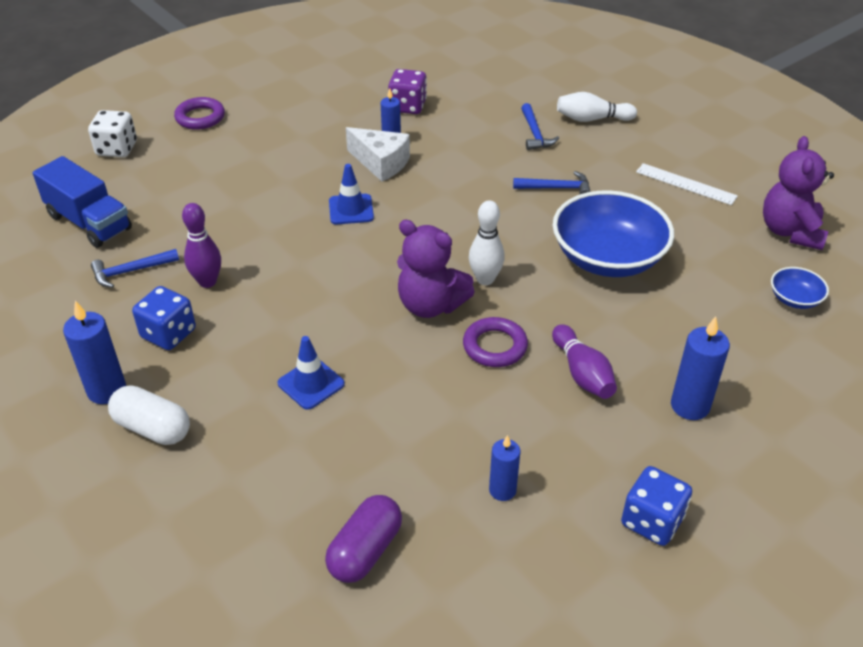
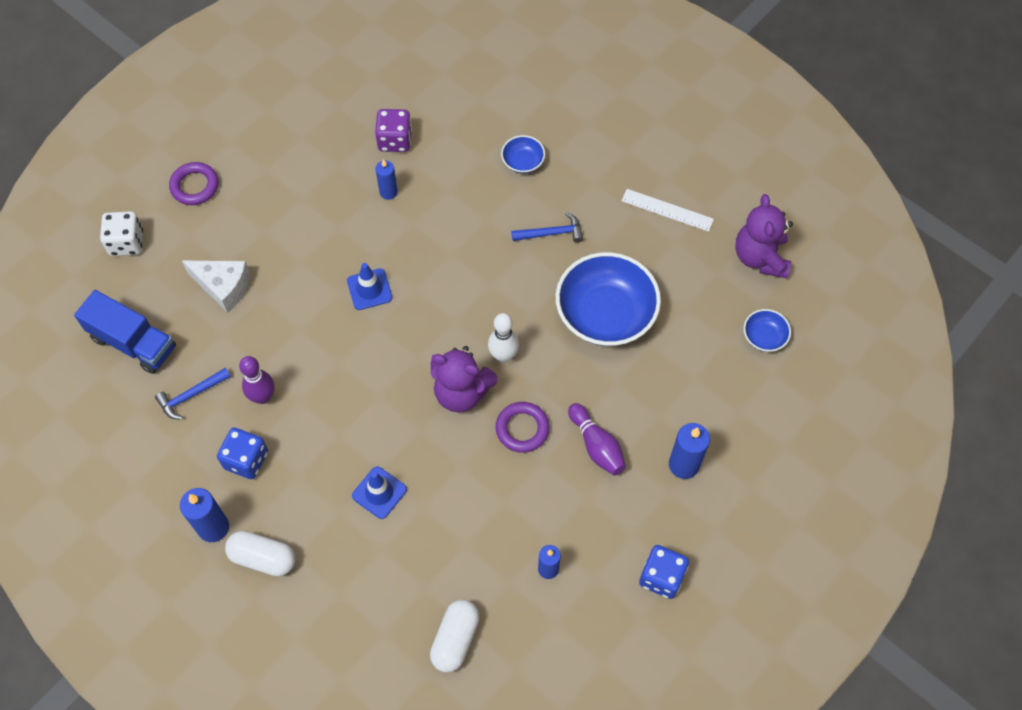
camera: 10 degrees left, 20 degrees up
(365, 550) = (455, 639): purple capsule -> white capsule
(381, 163) = (384, 224): white cheese -> white cheese (223, 287)
(535, 133) = (523, 162): blue hammer -> blue bowl
(592, 119) = (574, 133): white bowling pin -> none

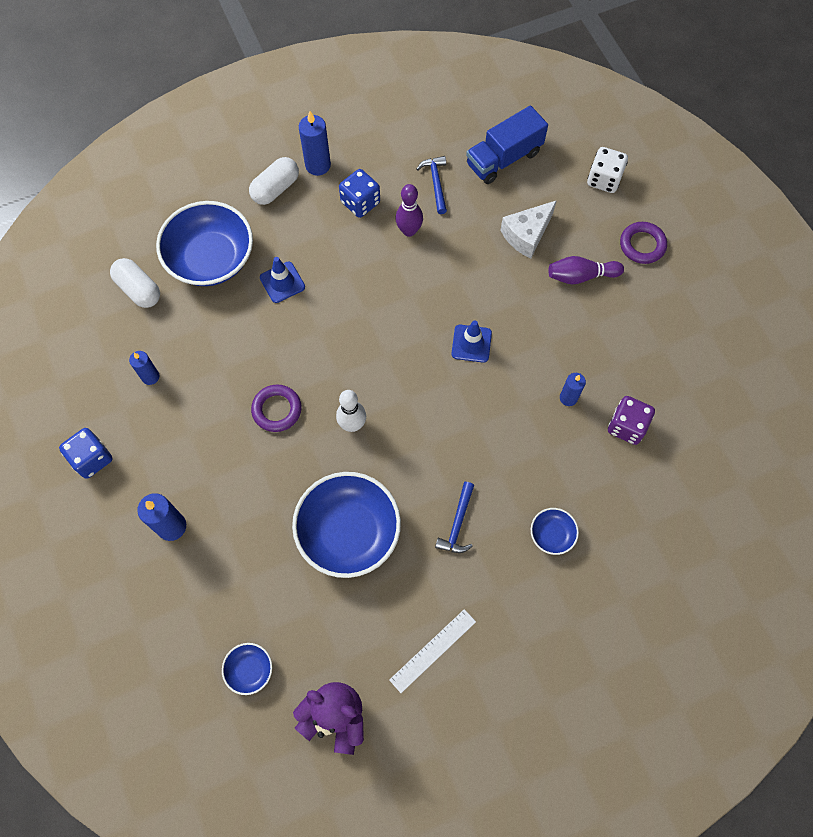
camera: 115 degrees right, 5 degrees up
(382, 582) = (211, 258): none -> blue bowl
(461, 392) = (335, 376): purple teddy bear -> none
(596, 445) = (229, 462): purple bowling pin -> purple bowling pin (581, 276)

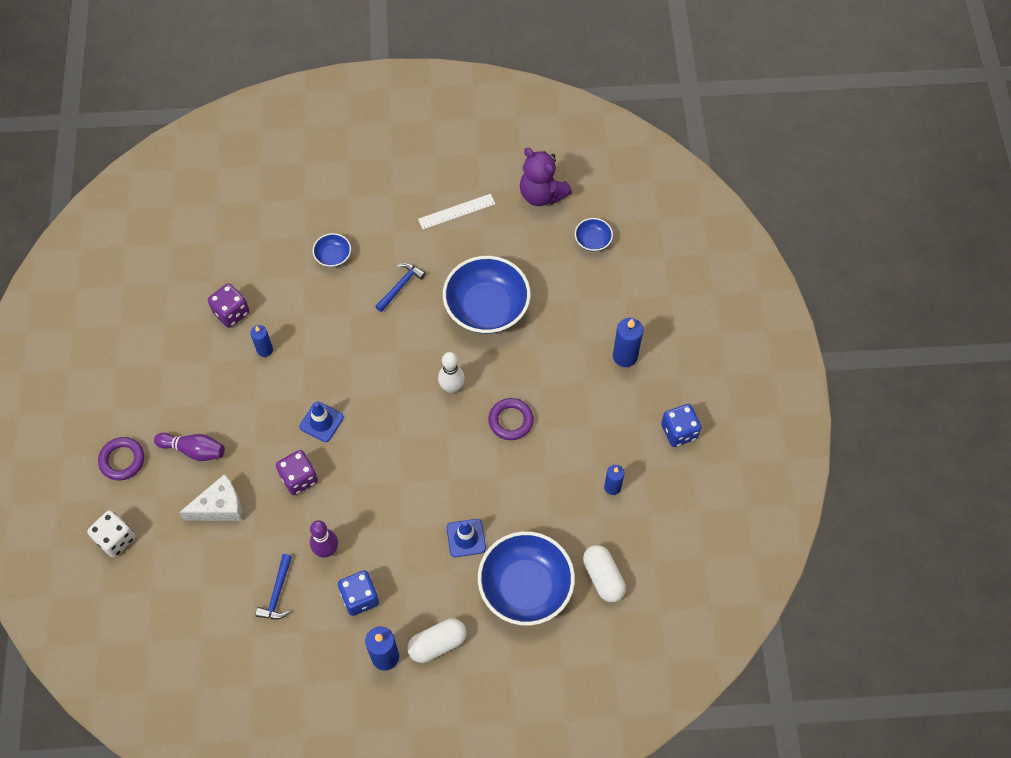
camera: 160 degrees left, 5 degrees down
(466, 283) = (299, 478): none -> purple dice
(504, 158) = (197, 597): blue truck -> none

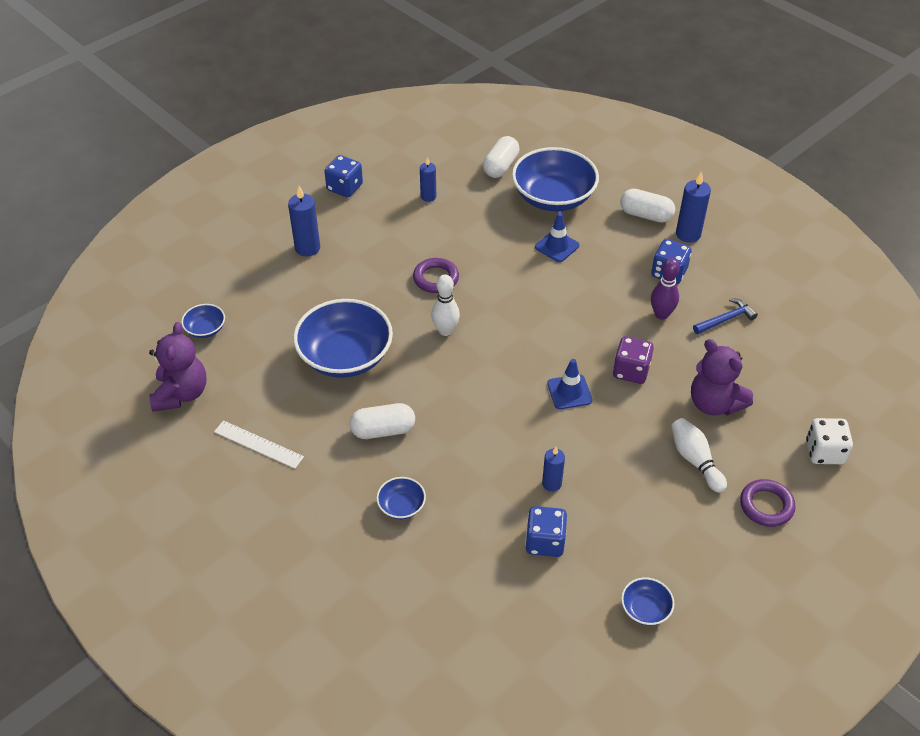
camera: 130 degrees left, 15 degrees down
(138, 328) = (645, 609): none -> blue bowl
(194, 450) = (695, 460): purple bowling pin -> white bowling pin
(220, 507) = (714, 403): white cheese -> purple teddy bear
(231, 312) = (545, 542): purple dice -> blue dice
(400, 286) = (383, 430): blue hammer -> white capsule

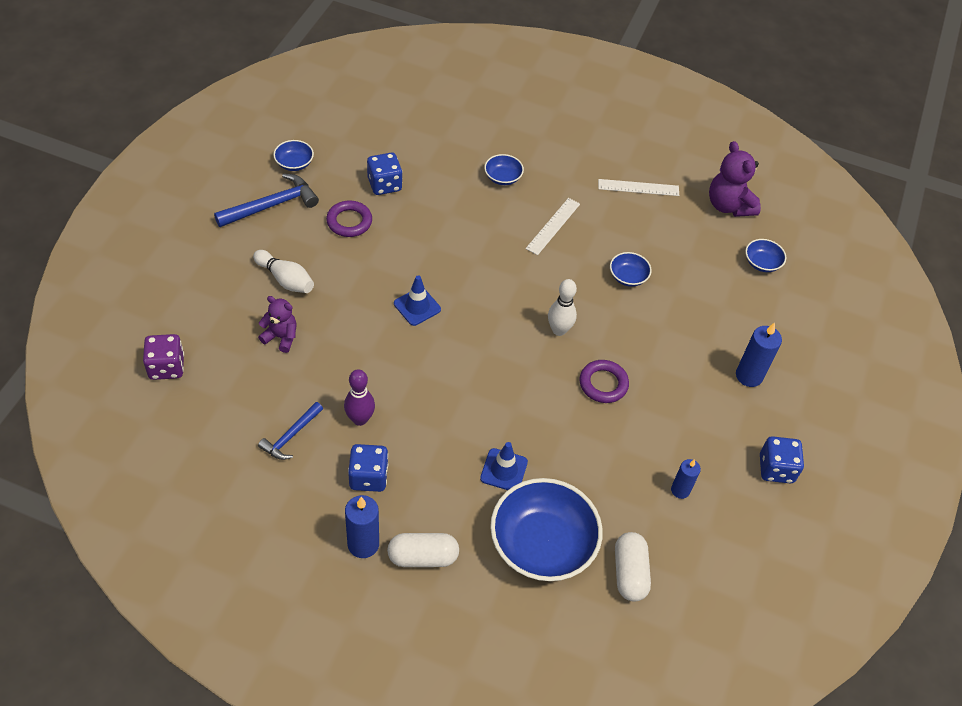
camera: 150 degrees right, 5 degrees up
(345, 356) = (628, 277): blue bowl -> blue bowl, size x0.45
(383, 430) = (553, 226): white capsule -> white ruler
(551, 484) = (398, 226): blue candle -> none
(631, 371) = (369, 345): purple dice -> purple dice (166, 367)
(688, 556) = (272, 205): none -> blue hammer
(714, 403) = (281, 337): purple teddy bear -> purple teddy bear, size x0.63
(766, 506) = (216, 260): purple ring -> purple ring (349, 222)
(824, 452) = (170, 322): white dice -> none

